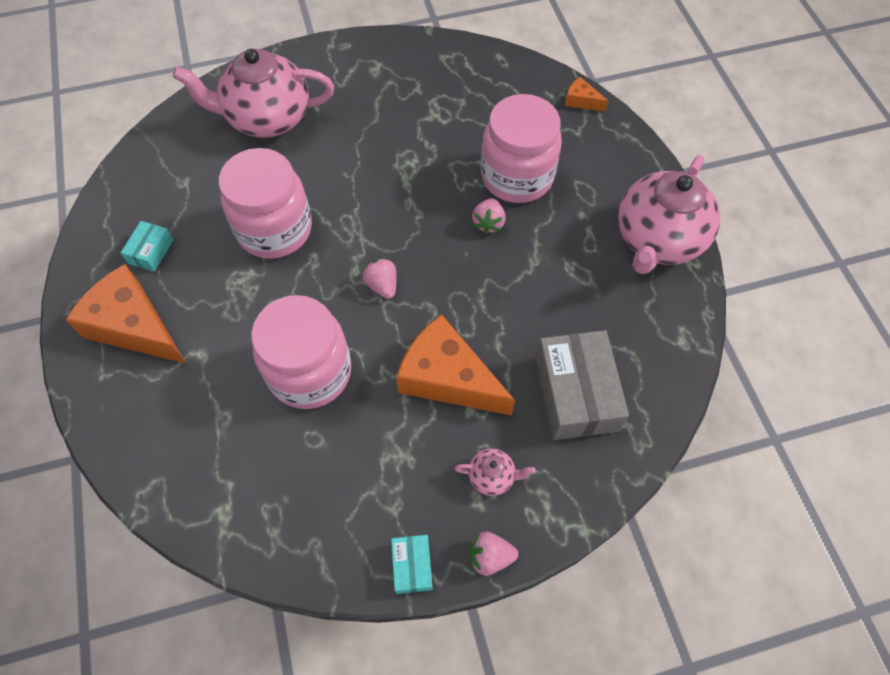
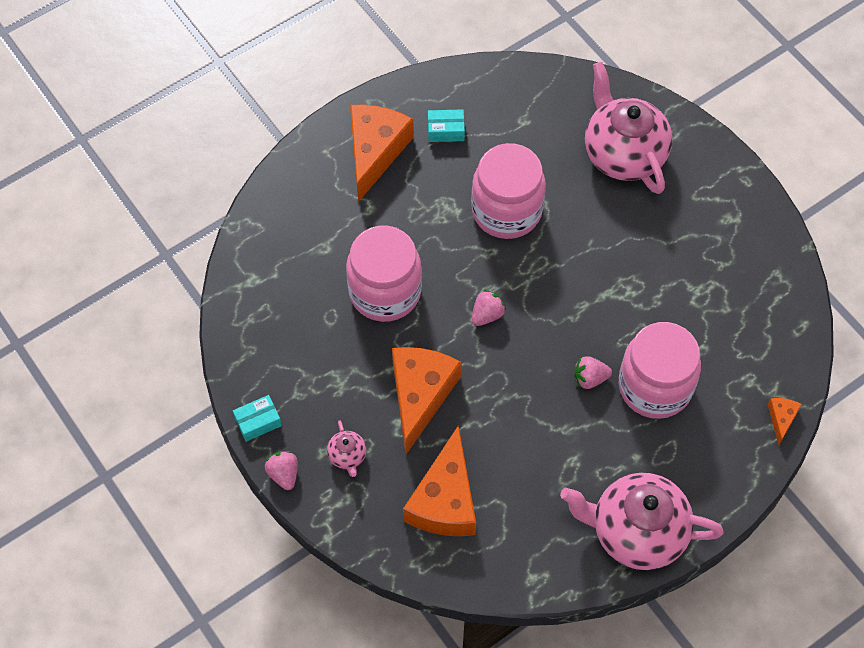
camera: 70 degrees right, 0 degrees up
(575, 393) = (445, 500): grey box -> orange cheese

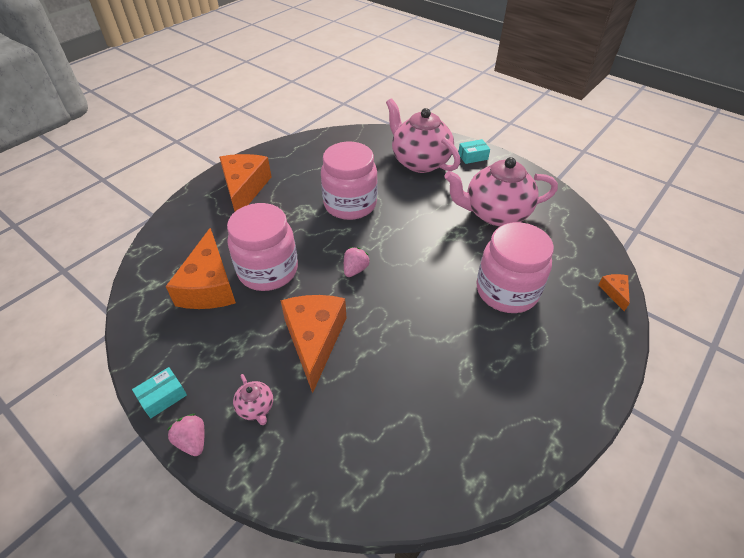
camera: 15 degrees left, 15 degrees down
(445, 500) = (360, 426): orange cheese -> orange cheese (209, 286)
(446, 130) = (294, 170): turquoise box -> turquoise box (473, 156)
(590, 378) = (453, 296): pink strawberry -> none
(636, 532) = (548, 411): pink teapot -> pink teapot (495, 214)

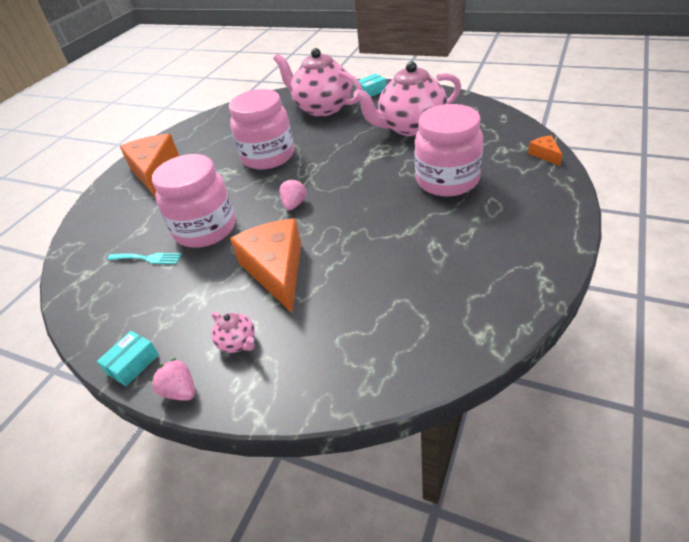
camera: 10 degrees left, 5 degrees down
(209, 286) = (148, 258): orange cheese -> turquoise fork

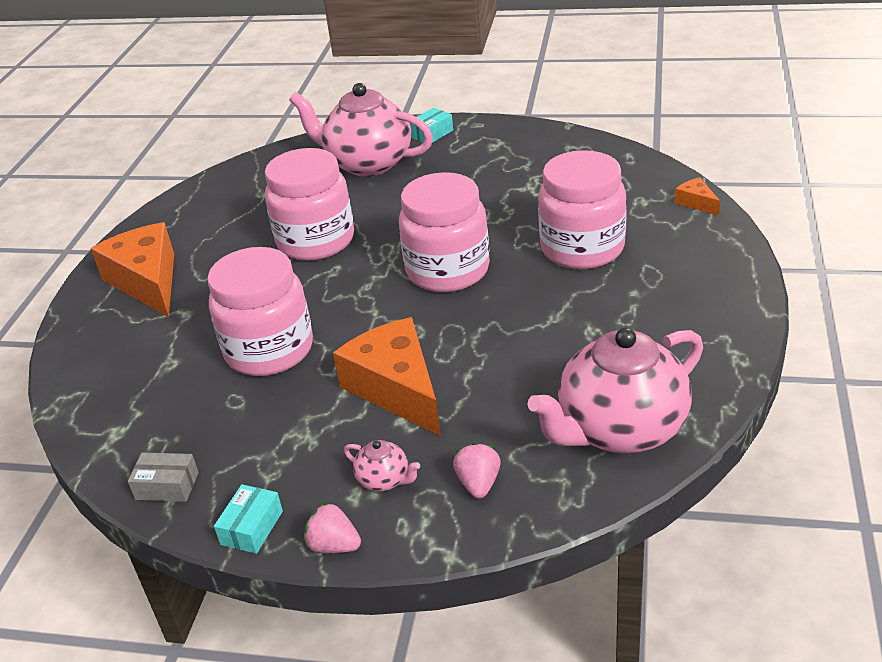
camera: 15 degrees left, 5 degrees down
(96, 320) = (167, 486): none -> grey box
(148, 258) = (201, 399): turquoise fork -> none
(294, 204) = (384, 302): pink strawberry -> pink strawberry (478, 483)
(346, 186) = (448, 271): none -> pink jar
(410, 127) = (508, 181): pink teapot -> pink teapot (620, 430)

